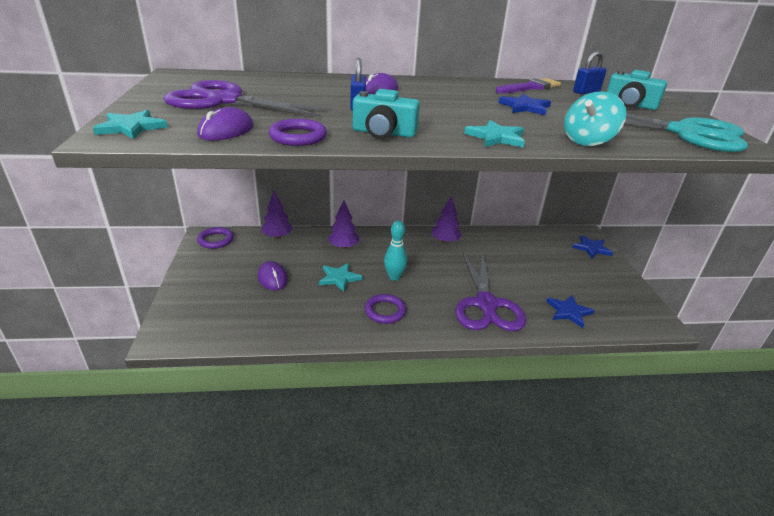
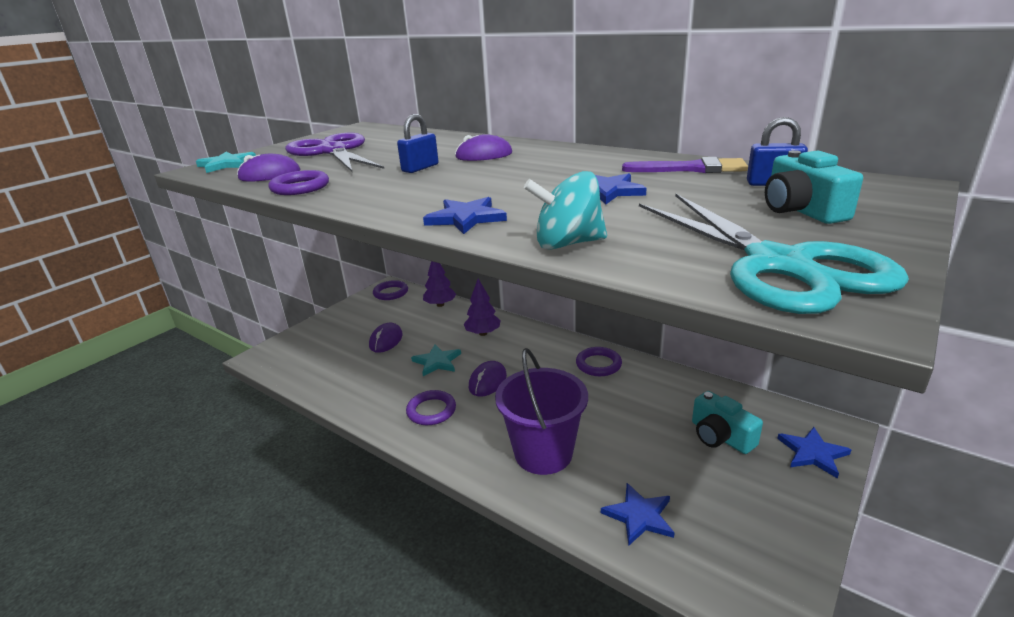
camera: 45 degrees right, 5 degrees down
(383, 133) = (372, 195): turquoise camera -> turquoise camera (720, 436)
(394, 277) = (487, 381): turquoise bowling pin -> purple mouse
(445, 241) = (598, 364): purple tree -> purple ring
(486, 304) = (543, 453): purple scissors -> purple bucket
(496, 137) = (466, 218): turquoise star -> blue star

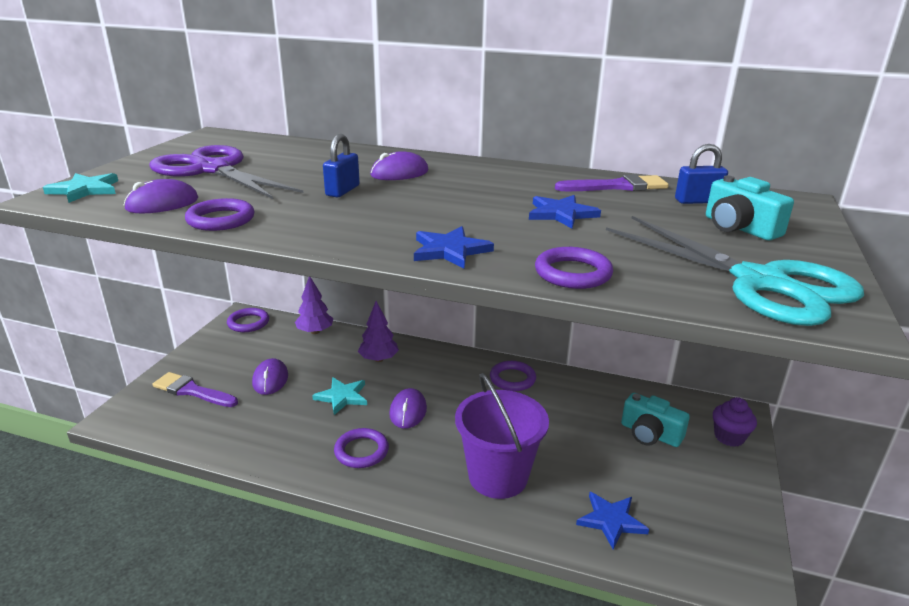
camera: 20 degrees left, 0 degrees up
(323, 342) = (192, 391): none -> purple brush
(567, 244) = (573, 273): turquoise spinning top -> purple ring
(812, 453) = (729, 437): blue star -> purple cupcake

